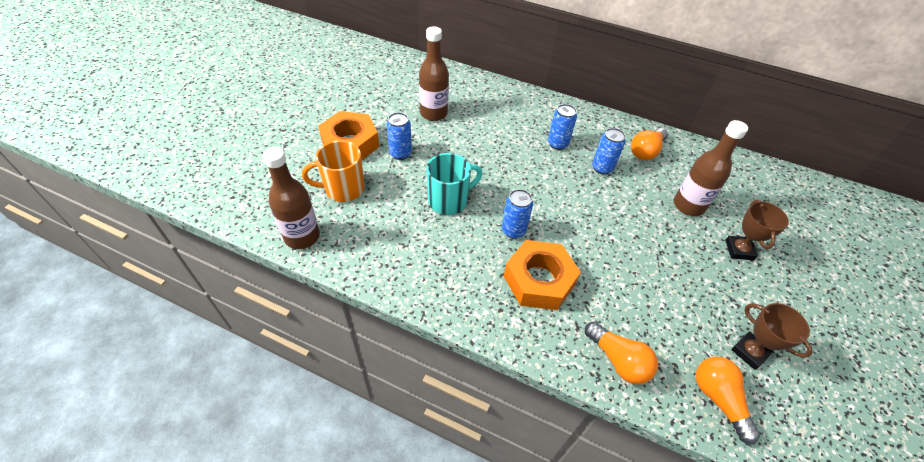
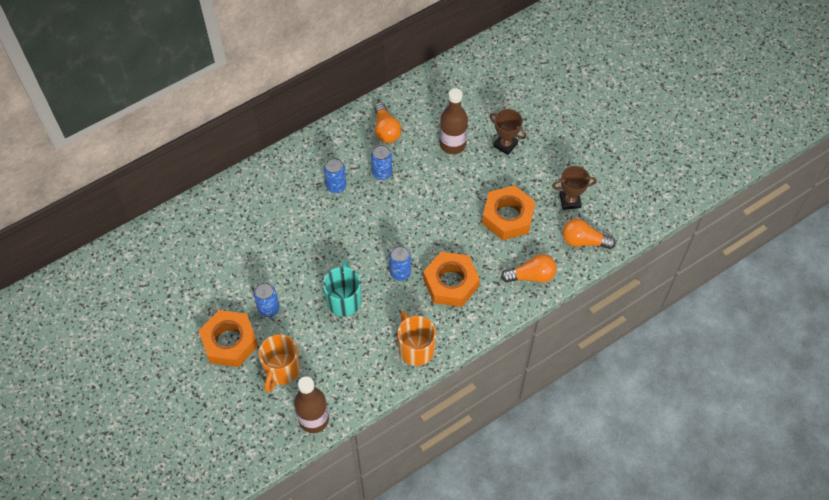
camera: 55 degrees left, 10 degrees up
(433, 113) = (235, 257): brown bottle -> none
(437, 286) = (416, 348): none -> orange mug
(664, 295) = (508, 217): none -> orange nut

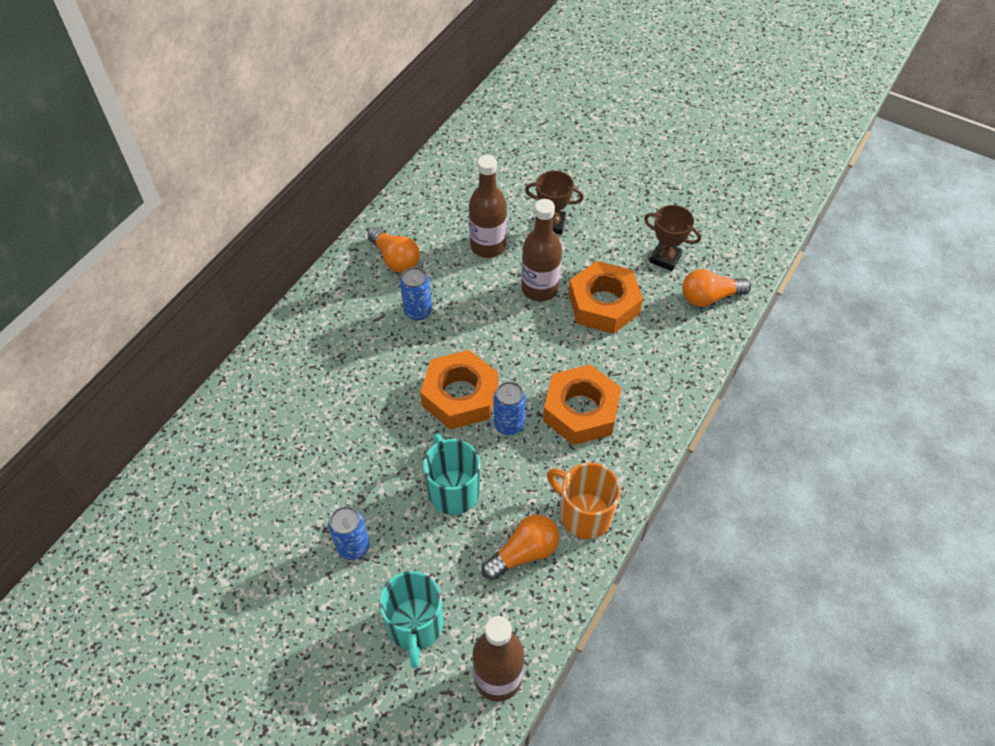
camera: 25 degrees left, 5 degrees down
(229, 342) = (318, 618): orange nut -> orange nut (460, 395)
(281, 370) = (415, 626): orange mug -> turquoise mug
(336, 186) = (366, 349): blue can -> none
(470, 189) = (539, 288): none -> brown bottle
(531, 276) = (674, 362): orange light bulb -> orange light bulb (524, 553)
(570, 201) = (665, 258): brown trophy -> brown trophy turned 60 degrees clockwise

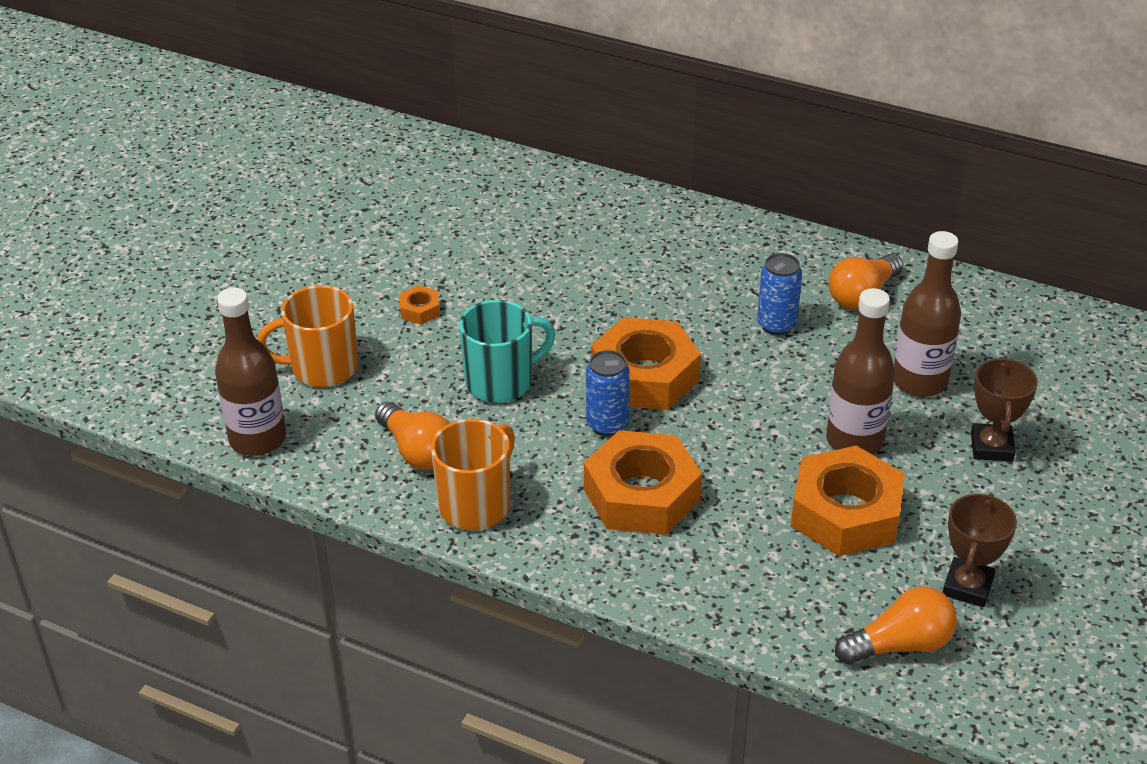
camera: 85 degrees right, 15 degrees down
(353, 546) = (420, 310): blue can -> orange nut
(415, 626) = (322, 368): turquoise mug -> orange mug
(709, 297) = (900, 645): orange light bulb -> orange light bulb turned 90 degrees clockwise

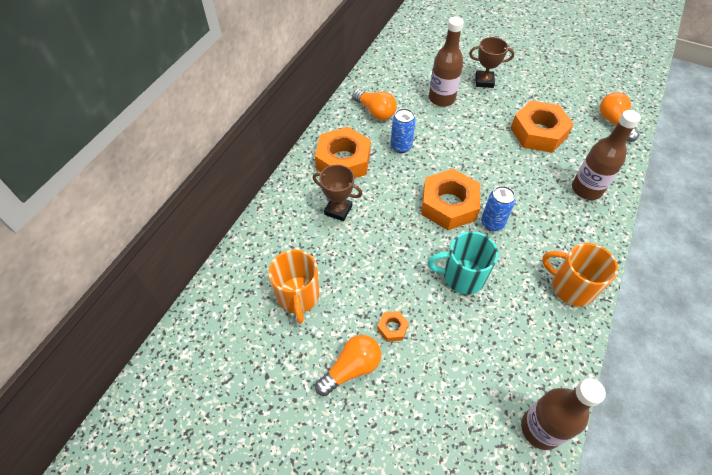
camera: 90 degrees left, 15 degrees up
(322, 368) = (460, 390): orange mug -> orange mug (298, 297)
(417, 451) = (532, 322): orange light bulb -> orange light bulb (351, 368)
(501, 382) = (462, 276): turquoise mug -> turquoise mug turned 60 degrees counterclockwise
(641, 495) = (544, 209): orange nut -> orange nut (343, 160)
(854, 441) = (488, 125): brown bottle -> brown bottle (586, 189)
(967, 587) = (573, 99): brown trophy -> brown trophy (338, 210)

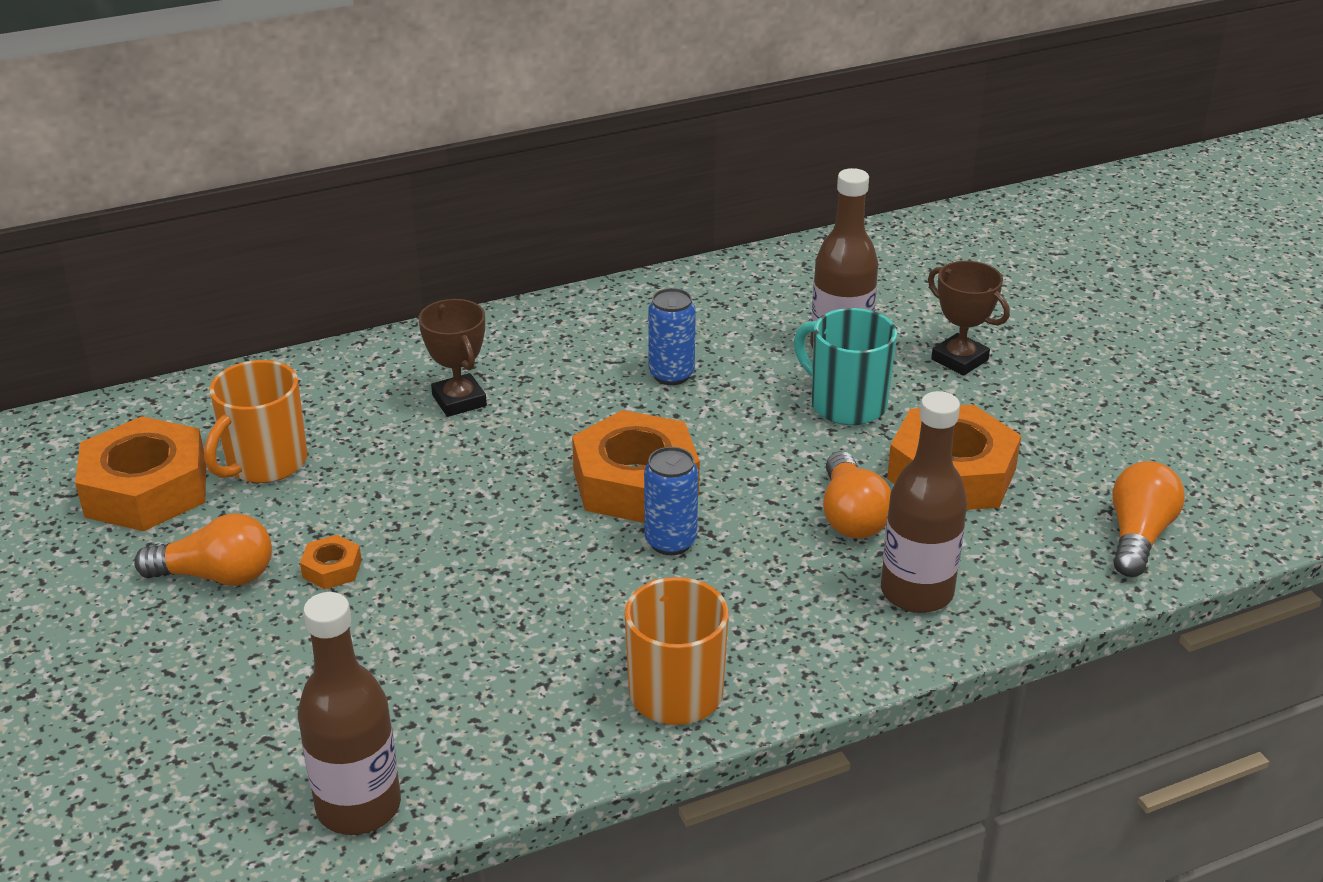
camera: 40 degrees right, 20 degrees down
(343, 160) = (554, 348): orange nut -> orange nut (146, 489)
(375, 112) = (697, 313): orange light bulb -> orange light bulb (851, 516)
(462, 276) = (519, 574): turquoise mug -> turquoise mug (846, 404)

